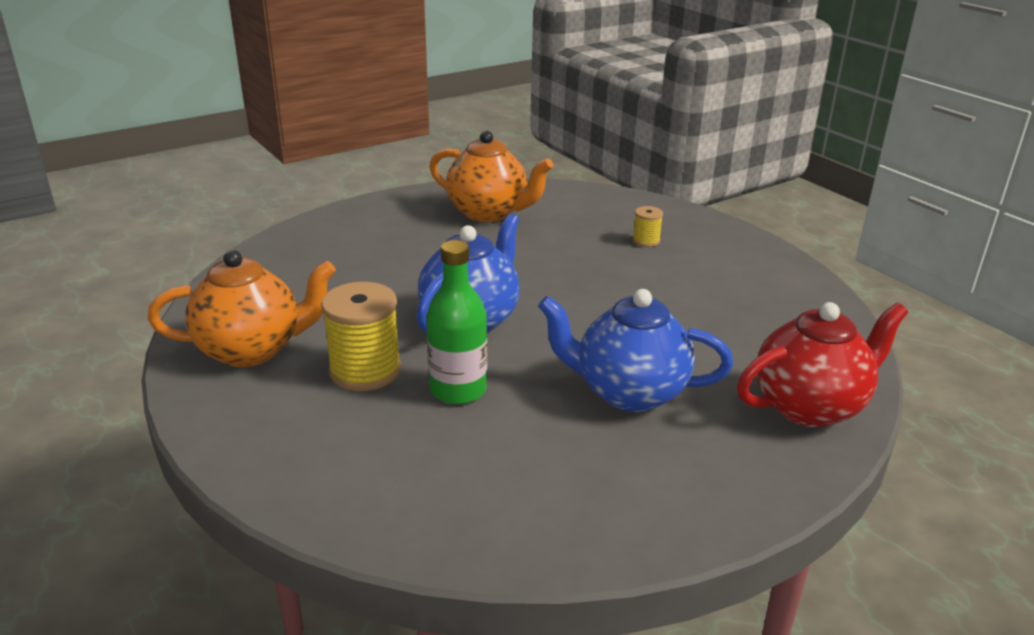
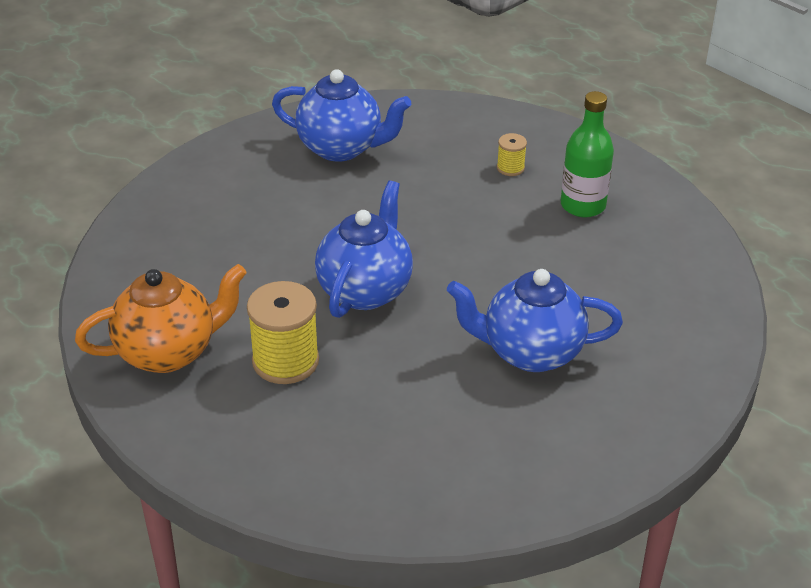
camera: 10 degrees left, 10 degrees up
(458, 390) = (377, 370): green bottle -> green bottle (583, 205)
(489, 213) = (341, 148): orange teapot -> blue teapot
(810, 406) = (688, 345): red teapot -> none

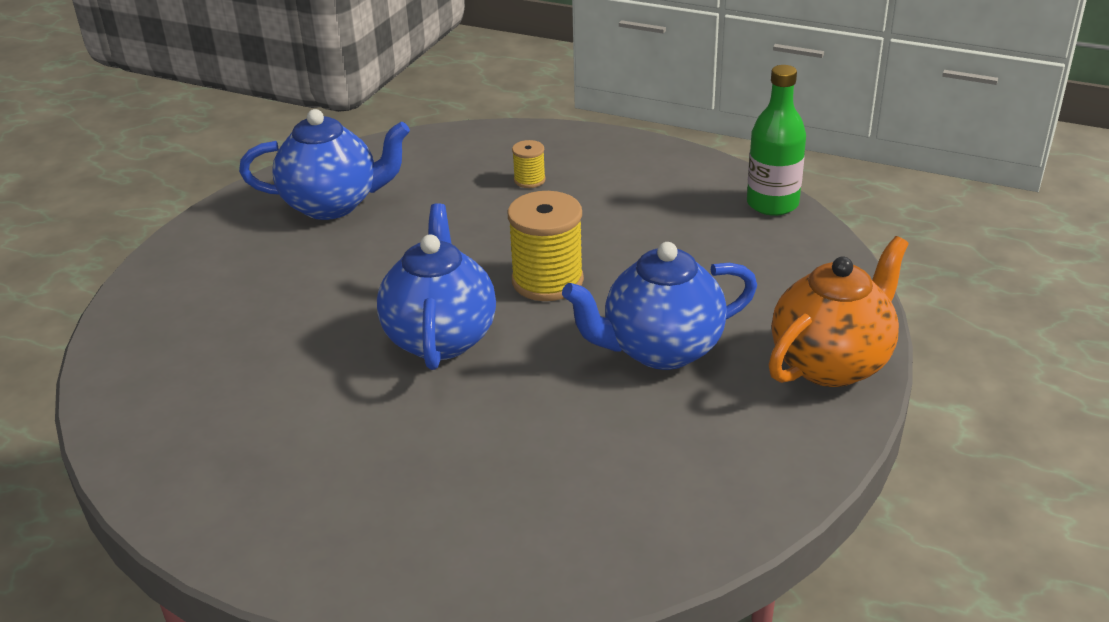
camera: 20 degrees left, 5 degrees down
(168, 352) = (236, 470): orange teapot -> orange teapot (831, 363)
(285, 361) = (388, 438): yellow spool -> yellow spool (547, 281)
(583, 205) = (626, 196): green bottle -> green bottle (772, 204)

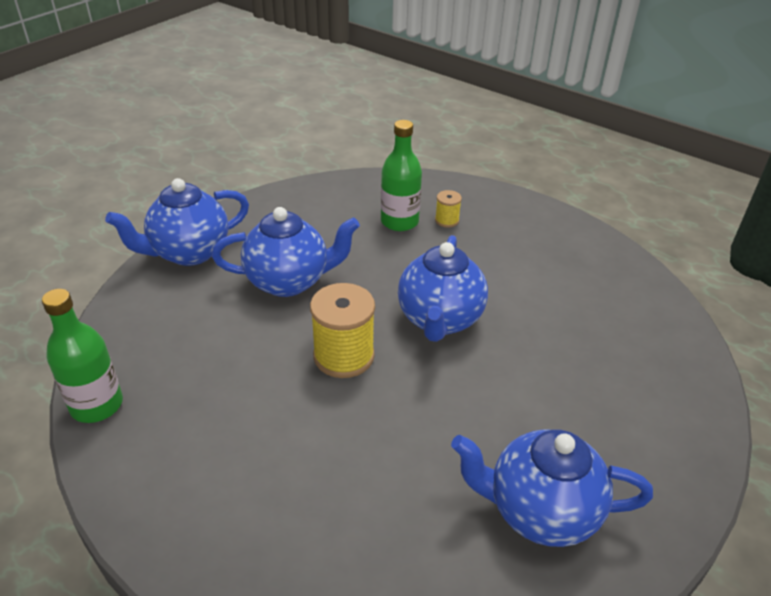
camera: 170 degrees left, 5 degrees up
(529, 180) = (312, 503): yellow spool -> yellow spool (447, 220)
(534, 481) = (399, 222): none -> green bottle
(831, 363) = (189, 253): orange teapot -> blue teapot

